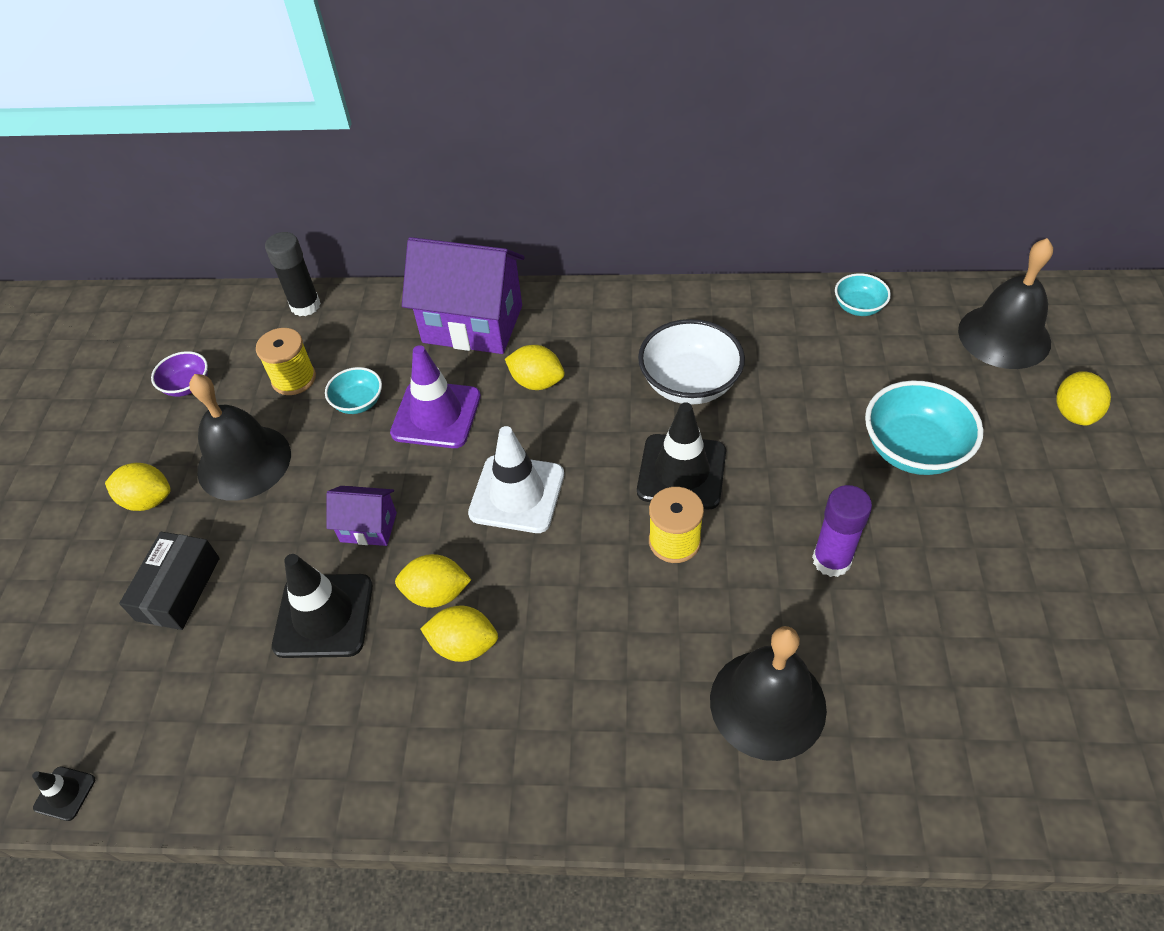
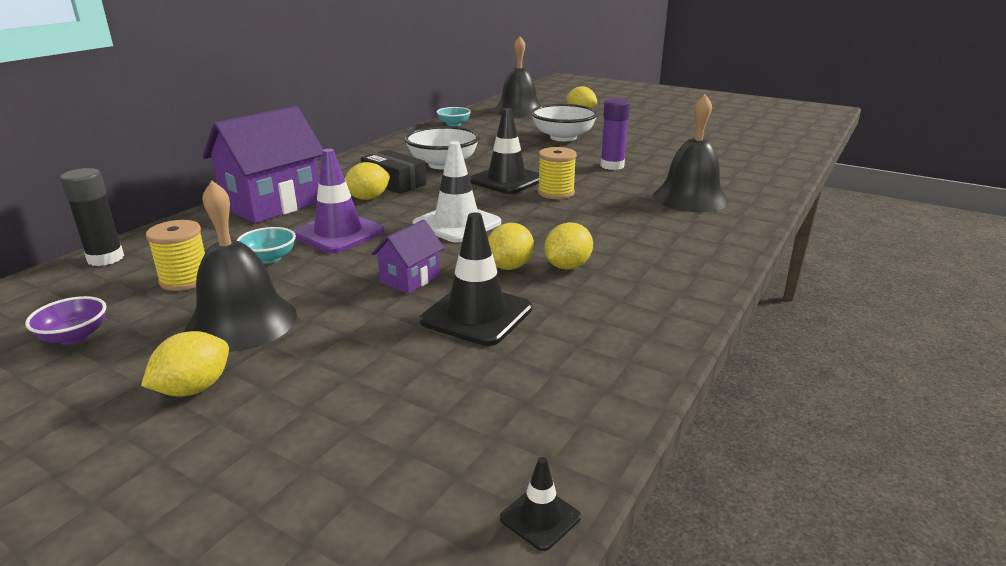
camera: 65 degrees left, 25 degrees down
(178, 589) = (347, 388): black box -> black box (394, 182)
(913, 449) = (563, 137): turquoise bowl -> white bowl

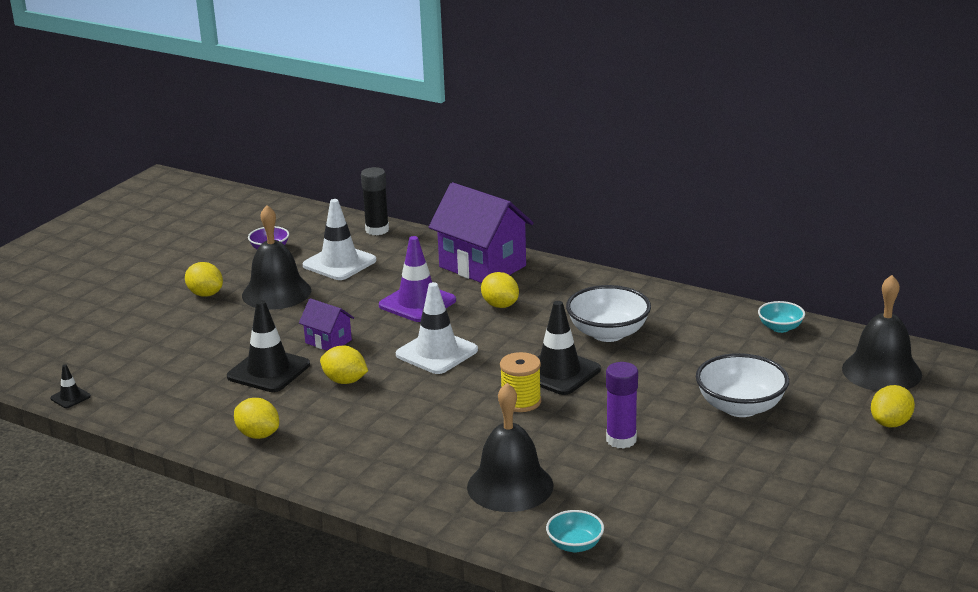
camera: 90 degrees right, 0 degrees up
(185, 280) = (339, 263): yellow spool -> white traffic cone
(269, 258) = (371, 284): turquoise bowl -> turquoise bowl (575, 545)
(394, 182) = (545, 313): black box -> none
(567, 266) = (342, 407): yellow lemon -> yellow lemon (258, 435)

